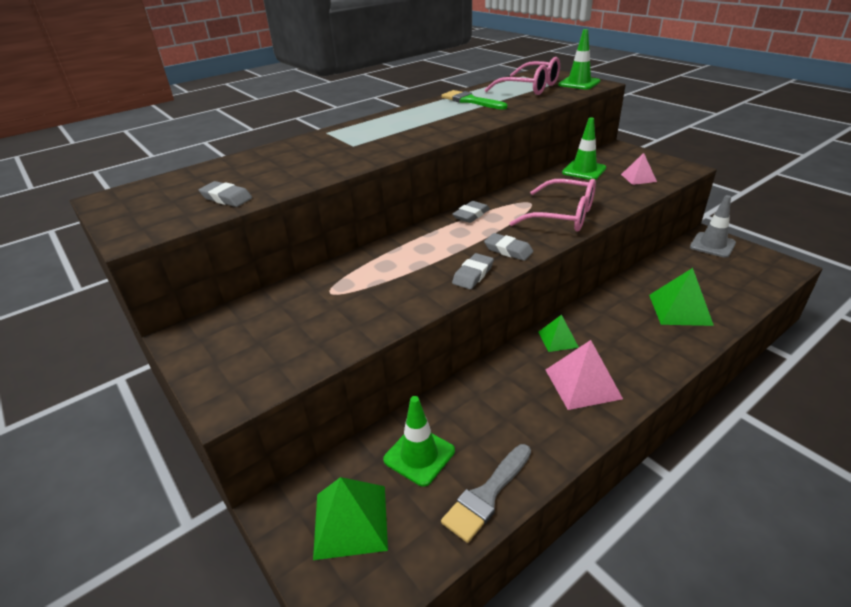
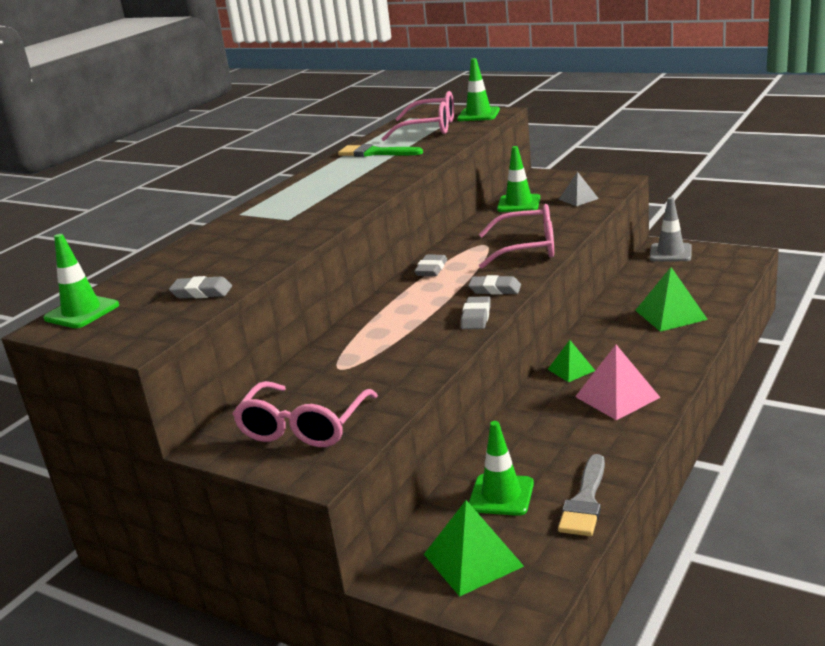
camera: 20 degrees left, 10 degrees down
(136, 192) = (82, 312): none -> green traffic cone
(256, 345) = (303, 427): none -> pink glasses
(638, 178) = (578, 199): pink pyramid -> grey pyramid

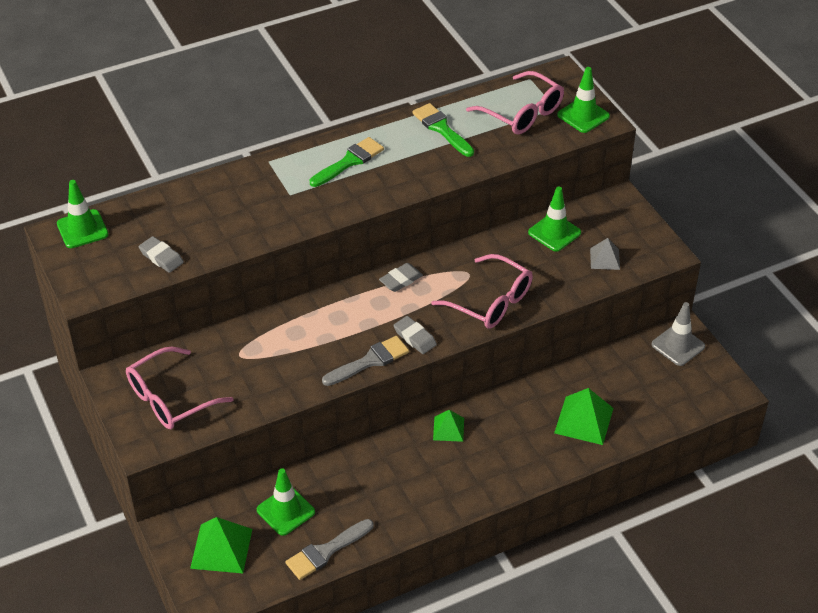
camera: 30 degrees right, 20 degrees up
(319, 189) = (349, 161): none -> green brush
(476, 317) = (370, 361): grey eraser -> grey brush
(617, 397) = (446, 477): pink pyramid -> none

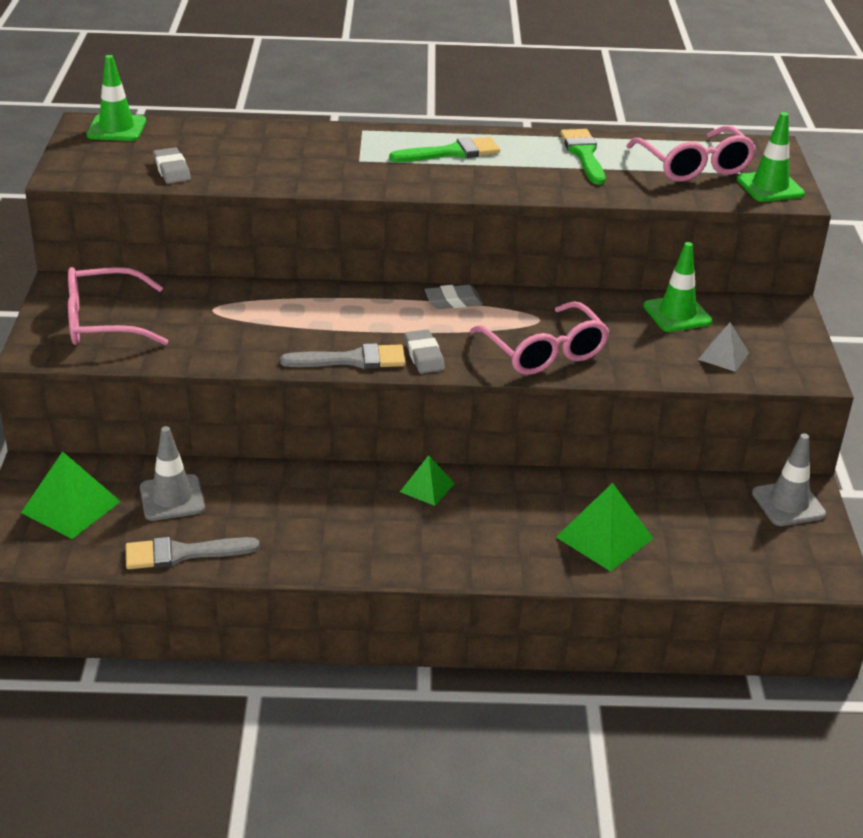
camera: 25 degrees right, 10 degrees down
(285, 511) = (172, 498): green traffic cone -> grey traffic cone

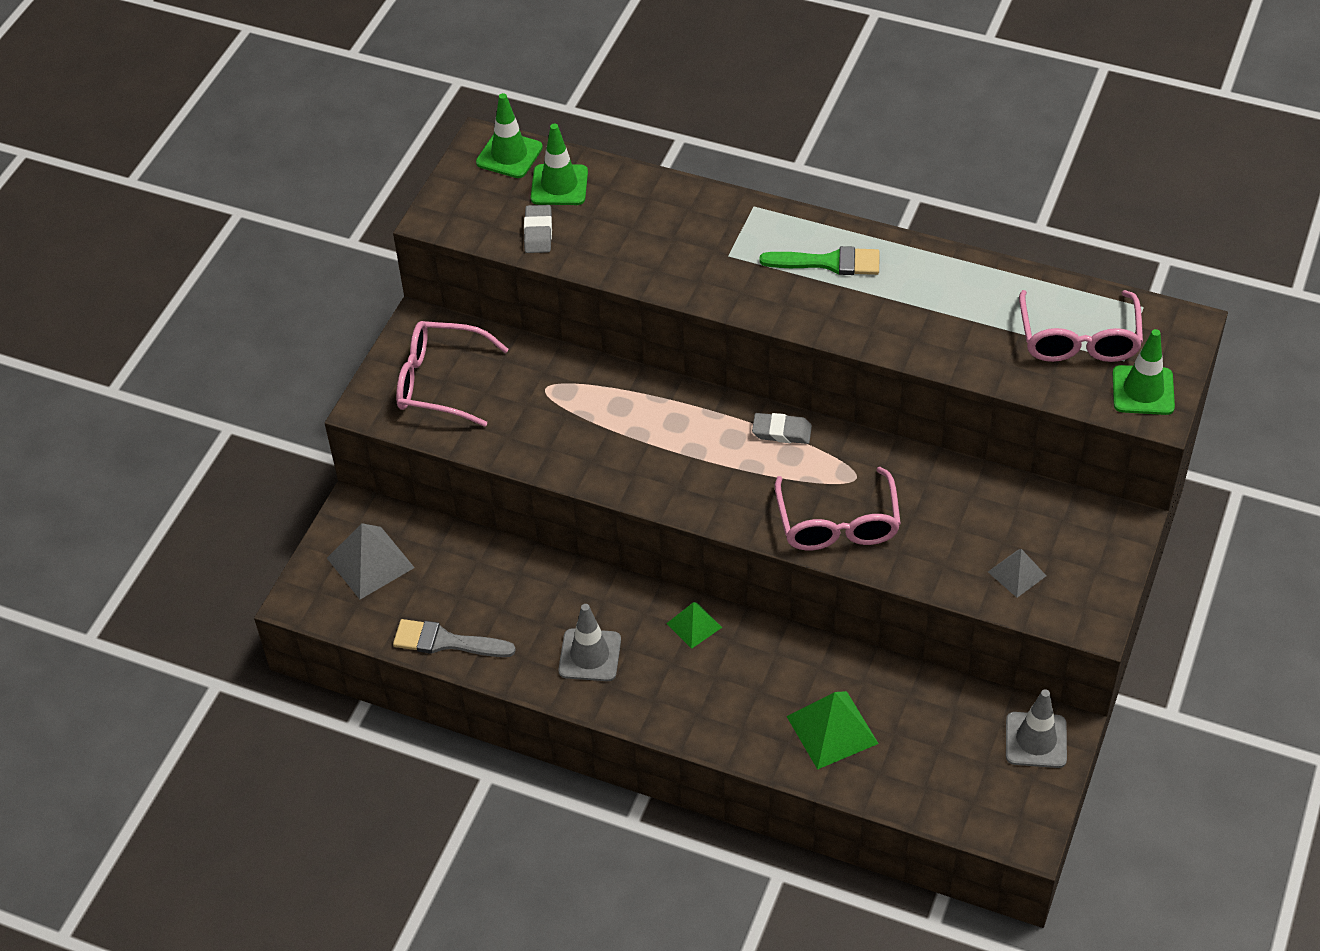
camera: 25 degrees right, 15 degrees up
(71, 507) = (370, 562): green pyramid -> grey pyramid
(172, 498) = (460, 576): grey traffic cone -> grey traffic cone (590, 655)
(352, 360) = (648, 488): grey brush -> none
(424, 356) = (718, 499): grey eraser -> none
(583, 154) = (968, 294): green brush -> none
(677, 314) = (1002, 504): green traffic cone -> green traffic cone (559, 185)

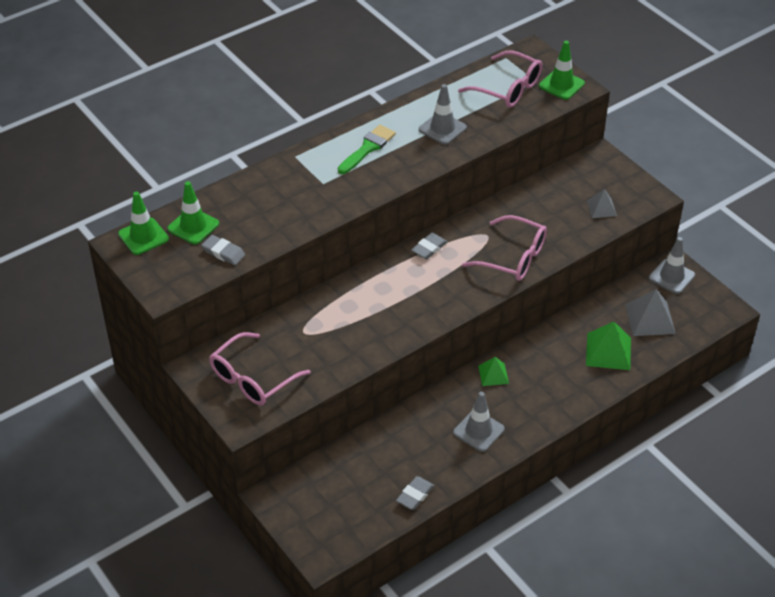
camera: 60 degrees left, 5 degrees down
(370, 562) = (321, 506): grey pyramid -> grey pyramid (650, 319)
(446, 642) = (415, 495): grey brush -> grey eraser
(933, 313) = (442, 128): none -> grey traffic cone

